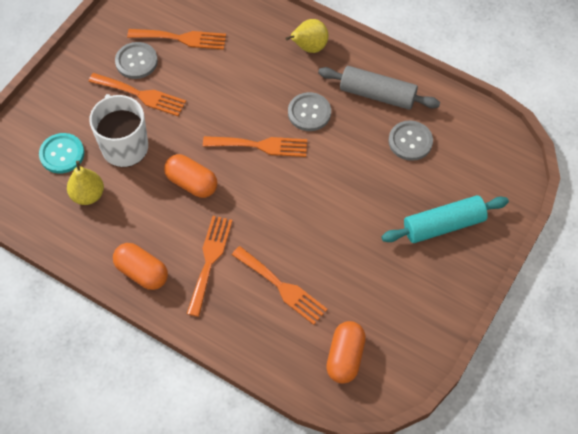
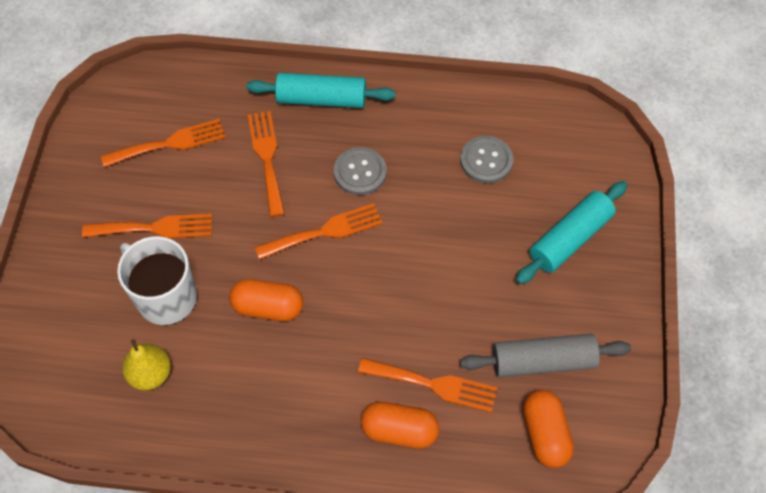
camera: 25 degrees left, 0 degrees up
(62, 154) = (93, 338): turquoise button -> none
(136, 61) = (129, 191): grey button -> none
(142, 272) = (263, 439): orange capsule -> orange capsule (399, 430)
(209, 260) = (336, 390): orange fork -> orange fork (267, 158)
(309, 47) = (321, 99): yellow pear -> turquoise rolling pin
(377, 95) = (424, 123): grey rolling pin -> grey rolling pin (543, 361)

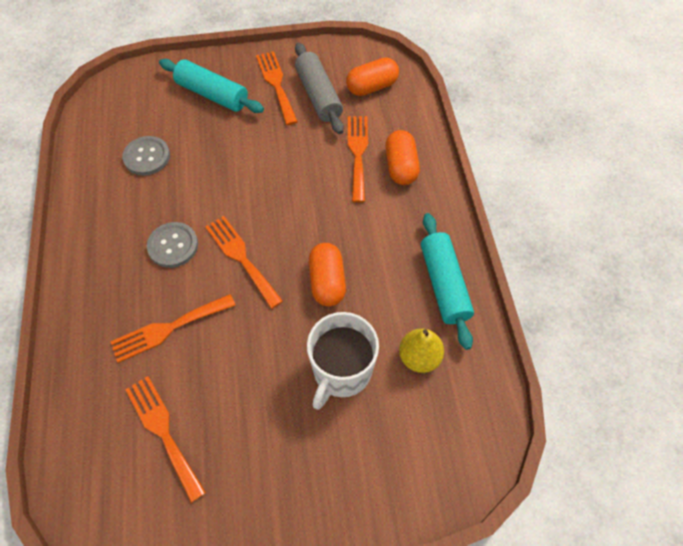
camera: 105 degrees left, 0 degrees up
(155, 228) = (270, 409): orange fork -> orange fork (276, 84)
(321, 99) = (90, 299): turquoise rolling pin -> turquoise rolling pin (443, 284)

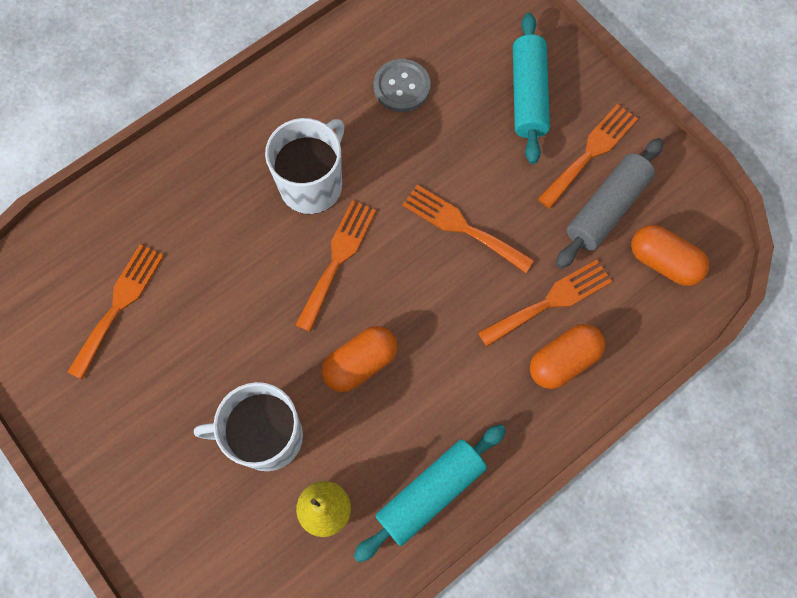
camera: 60 degrees right, 10 degrees up
(168, 328) = (220, 241): orange fork -> orange fork (462, 227)
(173, 245) = (312, 184): grey button -> white mug

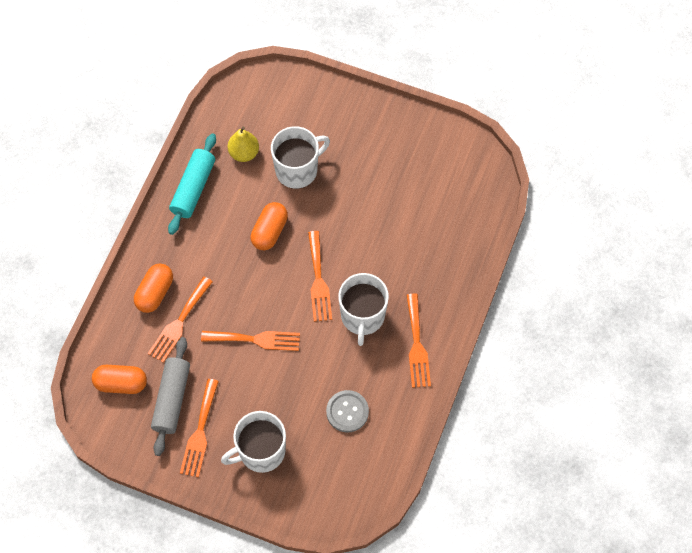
camera: 150 degrees right, 5 degrees down
(119, 305) = (425, 191): orange fork -> orange fork (417, 345)
(528, 95) = (261, 451): turquoise rolling pin -> white mug

